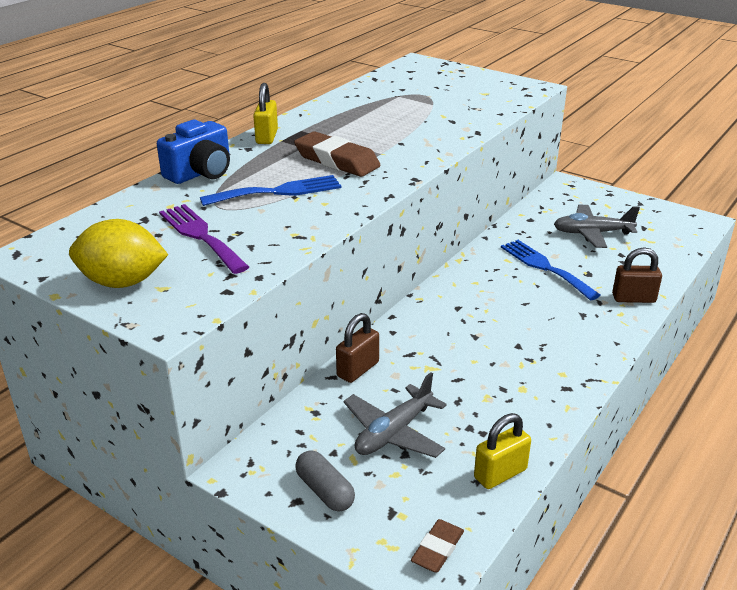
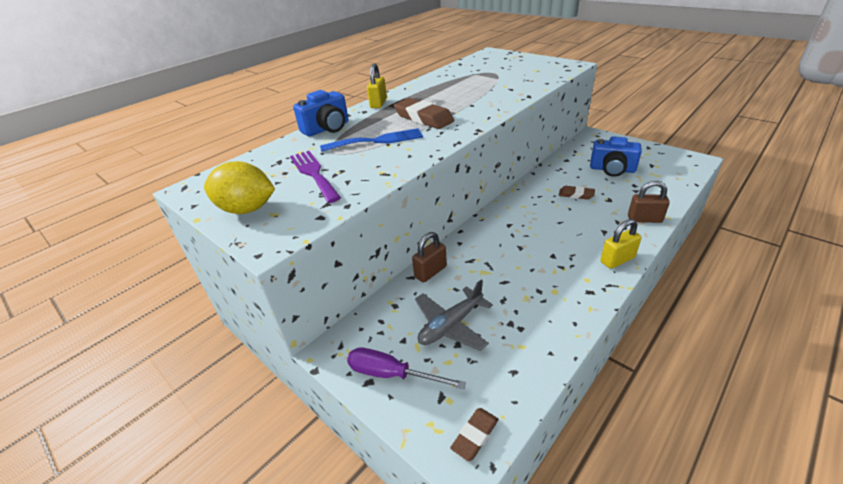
camera: 10 degrees right, 5 degrees up
(325, 491) = (391, 374): grey capsule -> purple screwdriver
(500, 474) = (532, 366): yellow padlock -> yellow padlock (617, 260)
(545, 267) = (576, 195): blue fork -> brown eraser
(592, 233) = (612, 169): grey plane -> blue camera

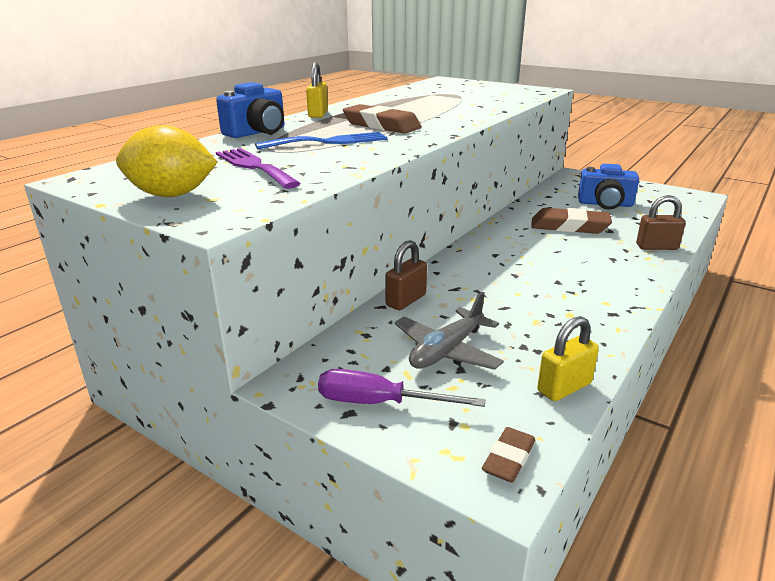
camera: 10 degrees left, 10 degrees down
(576, 195) = (569, 226): brown eraser -> brown eraser, size x1.80
(617, 260) = (636, 284): yellow padlock -> yellow padlock (564, 387)

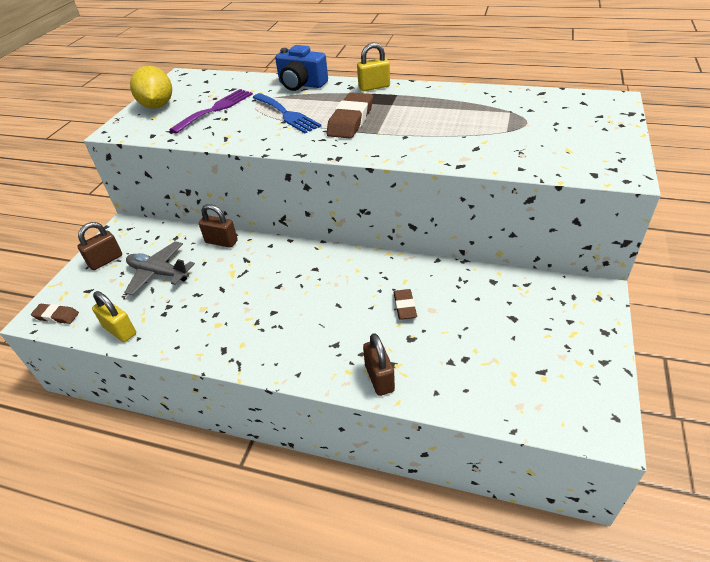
camera: 75 degrees right, 15 degrees up
(379, 403) = (105, 260): purple screwdriver -> brown padlock
(569, 226) = (405, 306): brown eraser -> brown eraser, size x0.55
(605, 204) = (495, 330): blue camera -> none

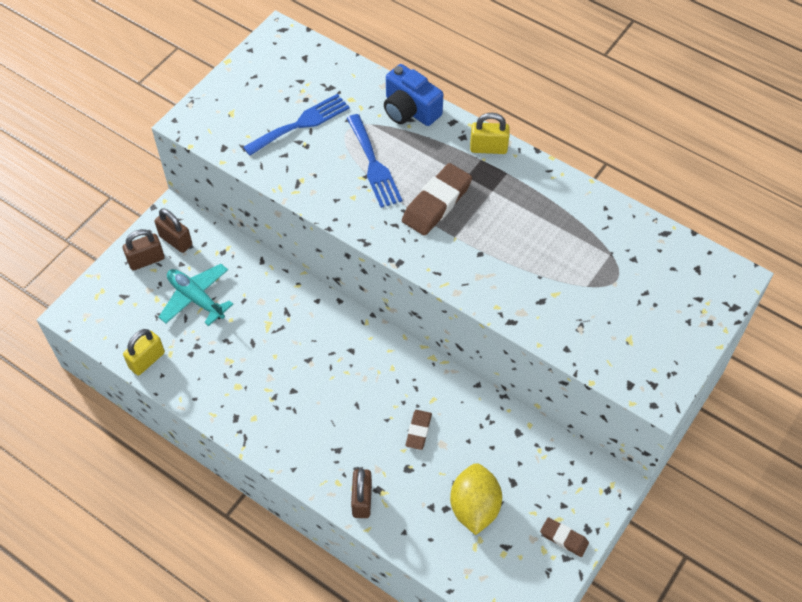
camera: 15 degrees right, 15 degrees up
(56, 316) = (90, 319): brown eraser -> brown eraser (564, 538)
(120, 331) = (147, 360): yellow padlock -> yellow padlock turned 75 degrees clockwise
(157, 106) = (239, 91): yellow lemon -> yellow lemon (474, 507)
(159, 273) = (196, 298): grey plane -> turquoise plane
(216, 109) = (301, 124): purple fork -> blue fork
(221, 242) = (268, 276): brown padlock -> brown padlock (176, 240)

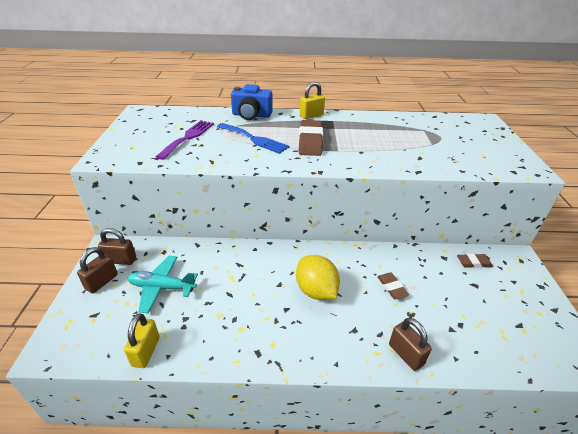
camera: 35 degrees left, 20 degrees down
(301, 124) = (188, 137): blue fork -> purple fork
(474, 507) = (474, 312): yellow lemon -> yellow lemon (316, 290)
(564, 538) = (539, 299): brown eraser -> brown eraser (473, 263)

